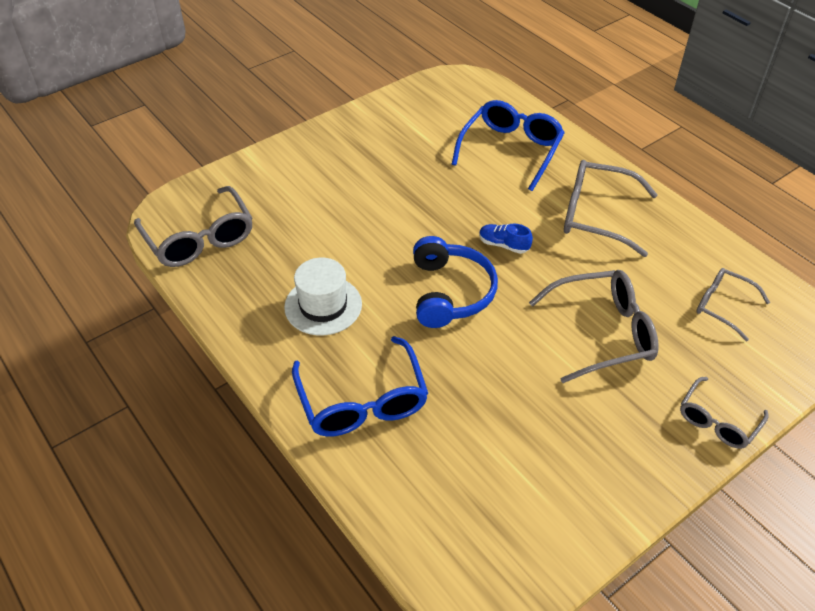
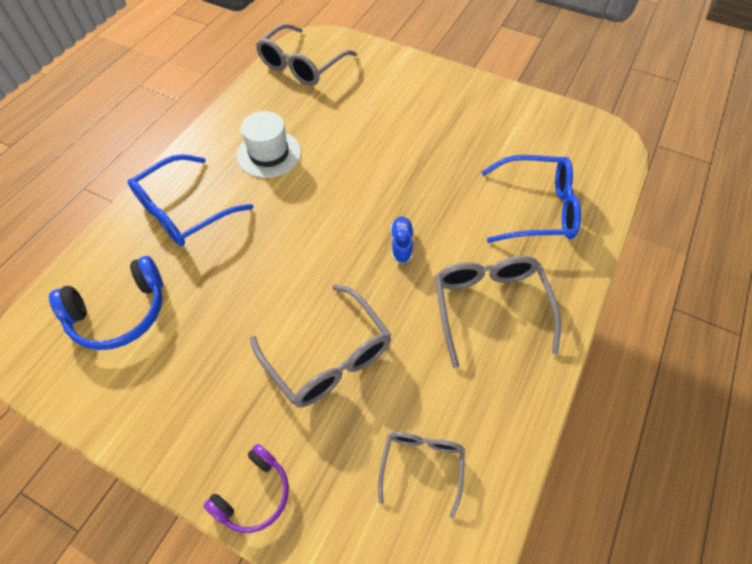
camera: 65 degrees right, 10 degrees up
(450, 292) = (322, 225): blue headphones -> blue headphones (120, 313)
(717, 421) = (254, 494): grey glasses -> purple headphones

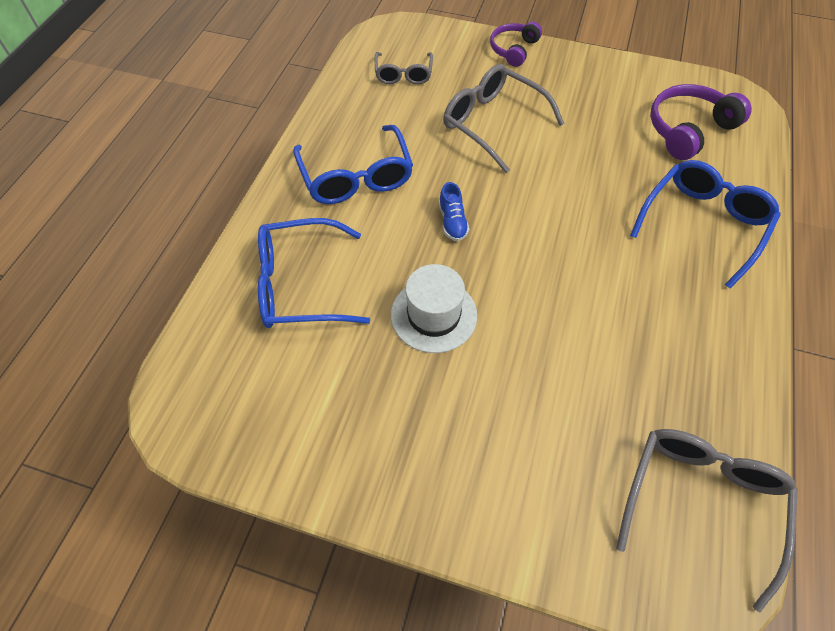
camera: 170 degrees right, 0 degrees up
(120, 313) = (688, 129): blue headphones -> purple headphones
(269, 154) = (653, 312): white hat -> white hat (434, 315)
(489, 306) = (356, 177): grey glasses -> blue glasses

